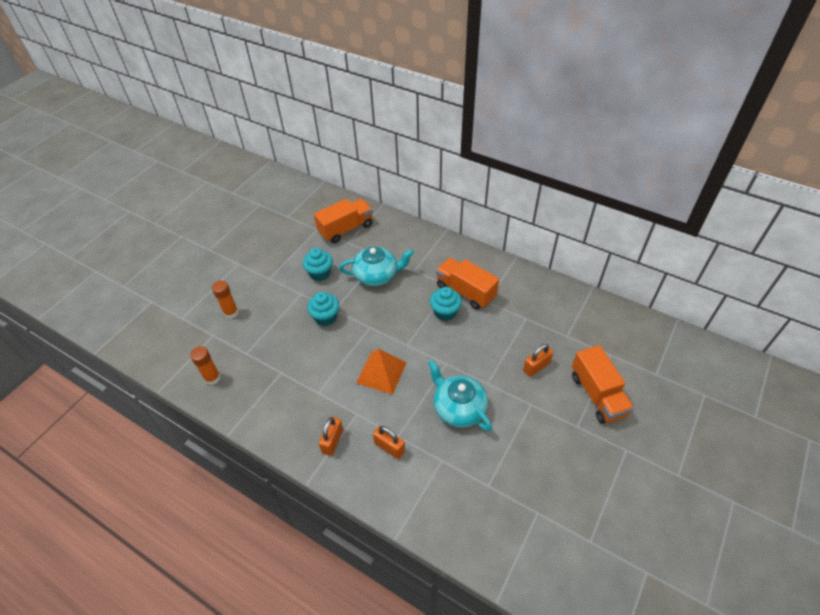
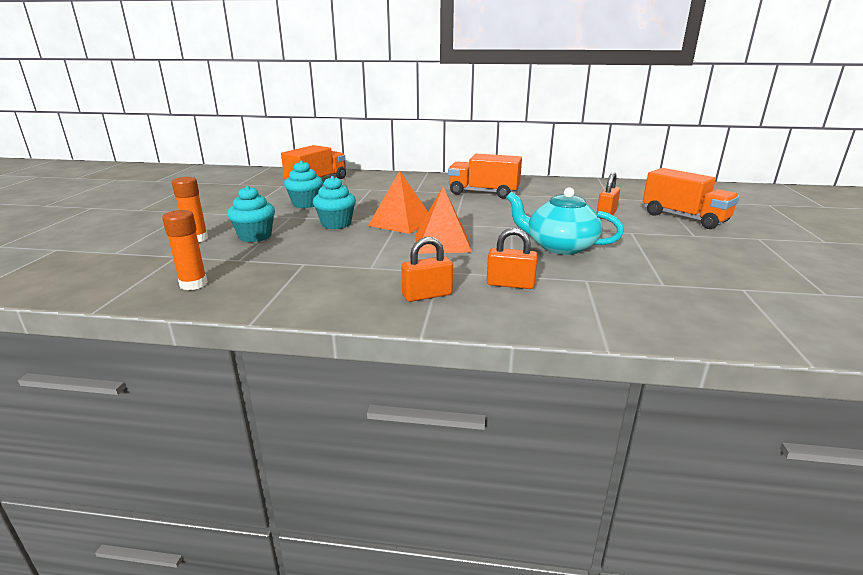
camera: 25 degrees left, 25 degrees down
(332, 441) = (427, 295): orange padlock -> orange padlock turned 75 degrees clockwise
(371, 329) = (401, 222): none -> orange pyramid
(377, 275) = (377, 197): turquoise teapot -> none
(445, 312) = (475, 204): turquoise cupcake -> turquoise cupcake (255, 236)

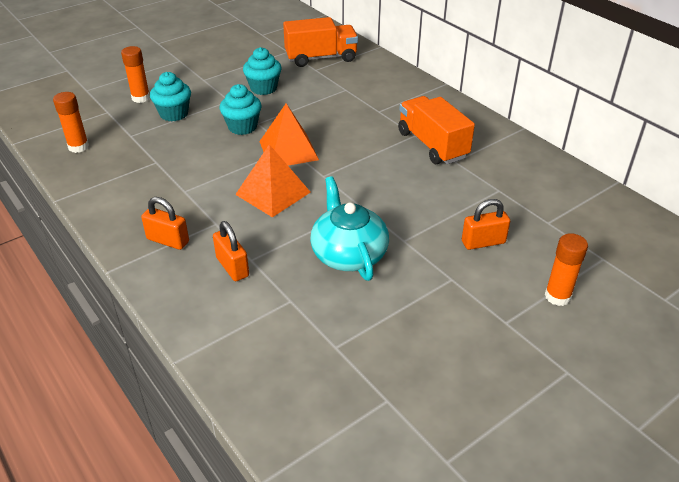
camera: 45 degrees right, 15 degrees up
(684, 218) = (557, 296): orange truck -> orange glue stick

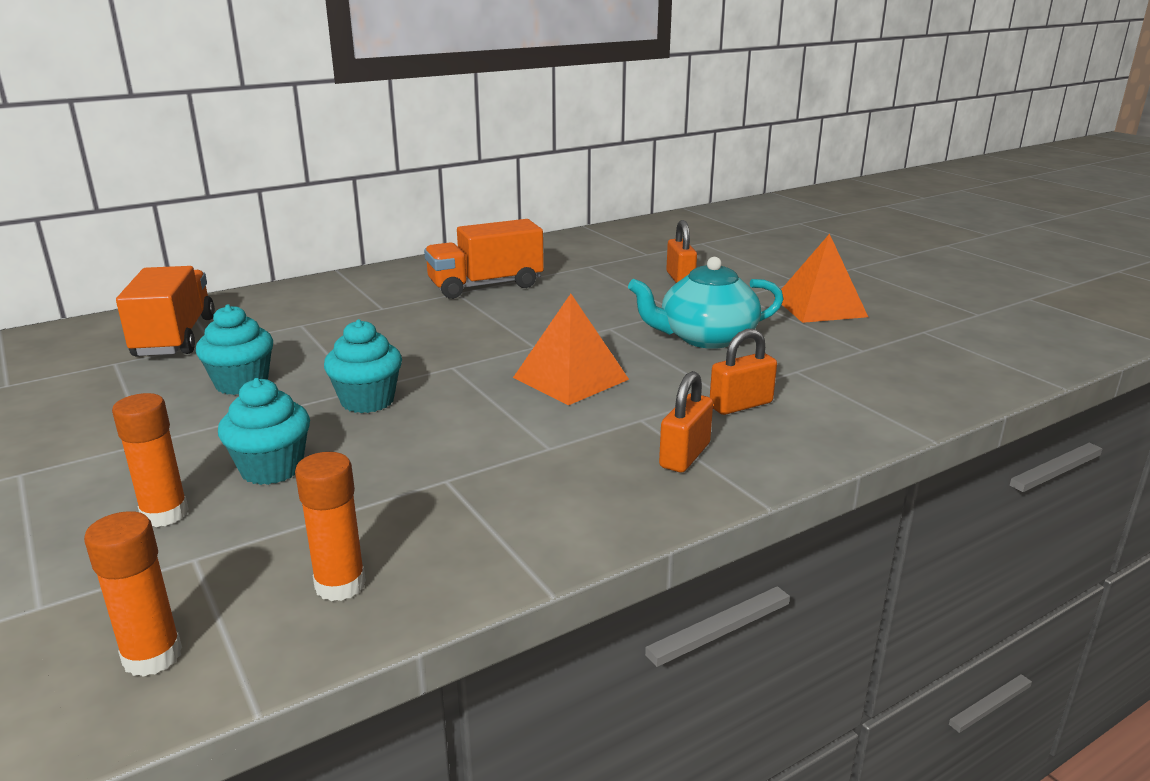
camera: 85 degrees left, 15 degrees down
(288, 150) = (460, 366): orange pyramid -> orange pyramid (820, 307)
(557, 296) = (757, 261): orange glue stick -> orange glue stick (152, 656)

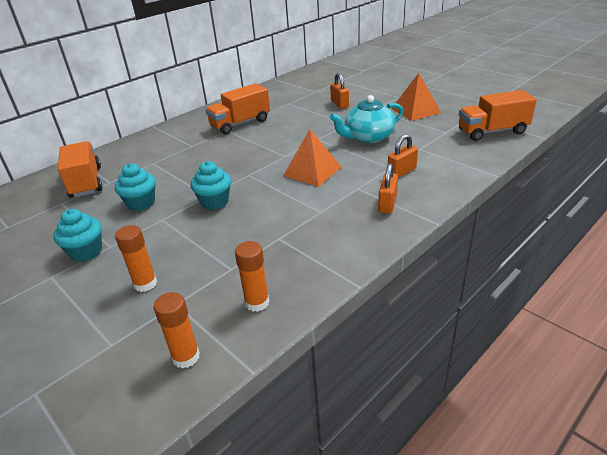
camera: 10 degrees left, 10 degrees up
(272, 469) = (186, 249): turquoise cupcake -> turquoise cupcake (86, 252)
(958, 362) = (492, 131): none -> orange truck

